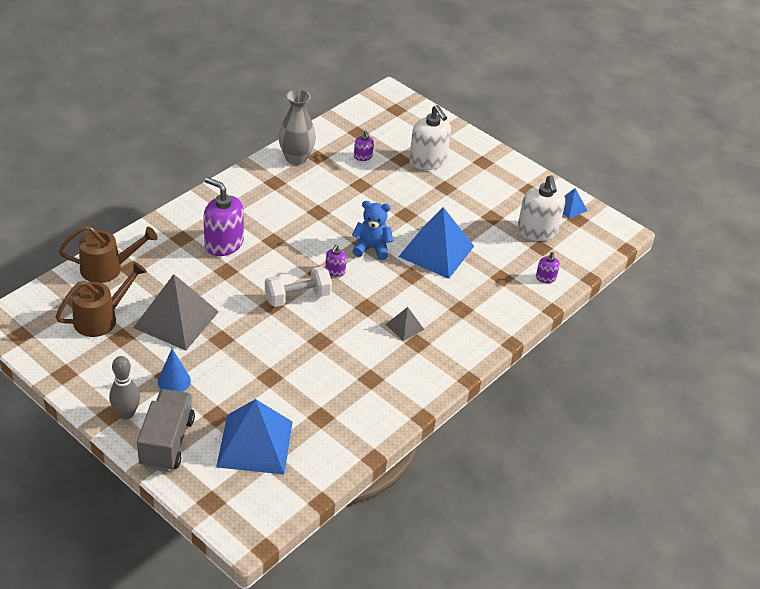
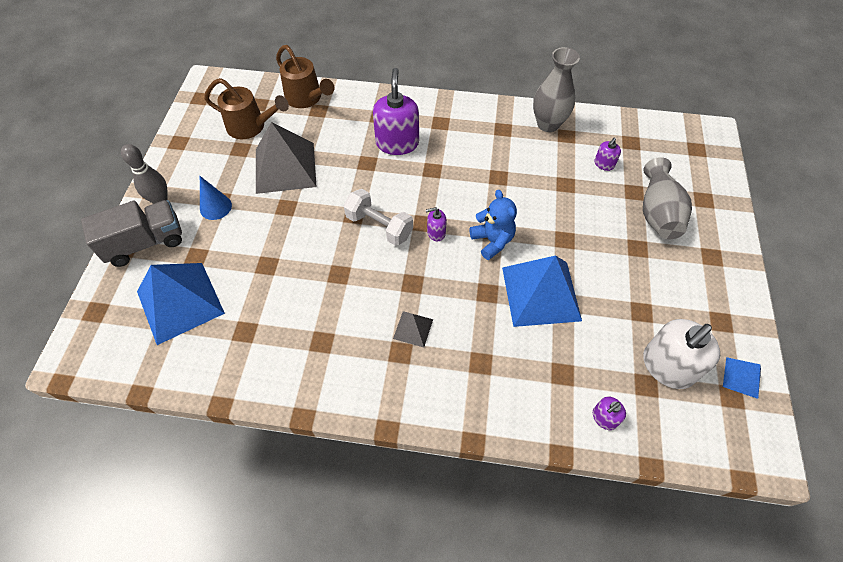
camera: 60 degrees right, 15 degrees up
(428, 161) = (657, 212): white soap dispenser -> grey vase

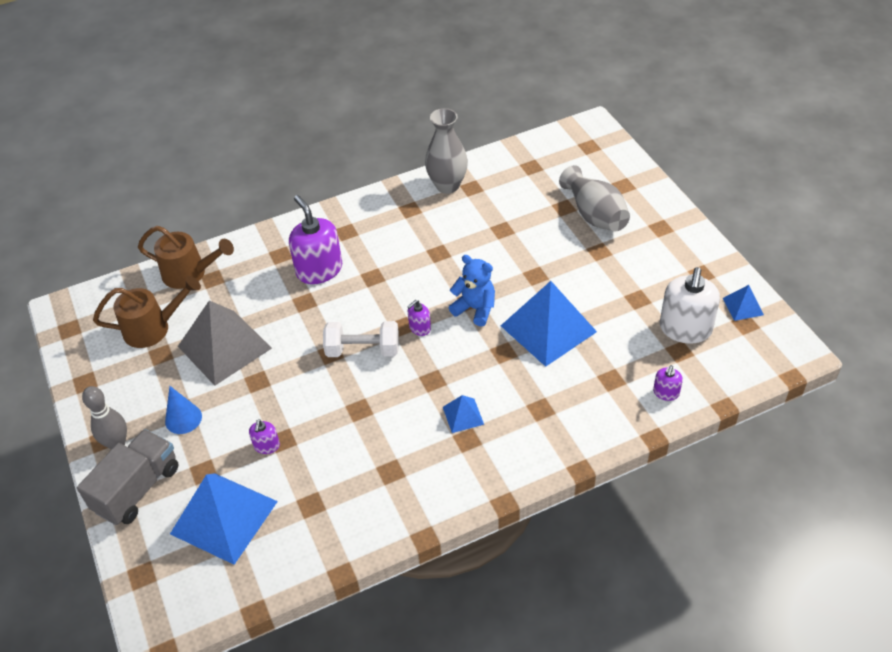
camera: 30 degrees left, 10 degrees down
(413, 329) = (463, 415): grey pyramid -> blue pyramid
(604, 164) = (522, 196): purple soap dispenser -> purple soap dispenser (267, 446)

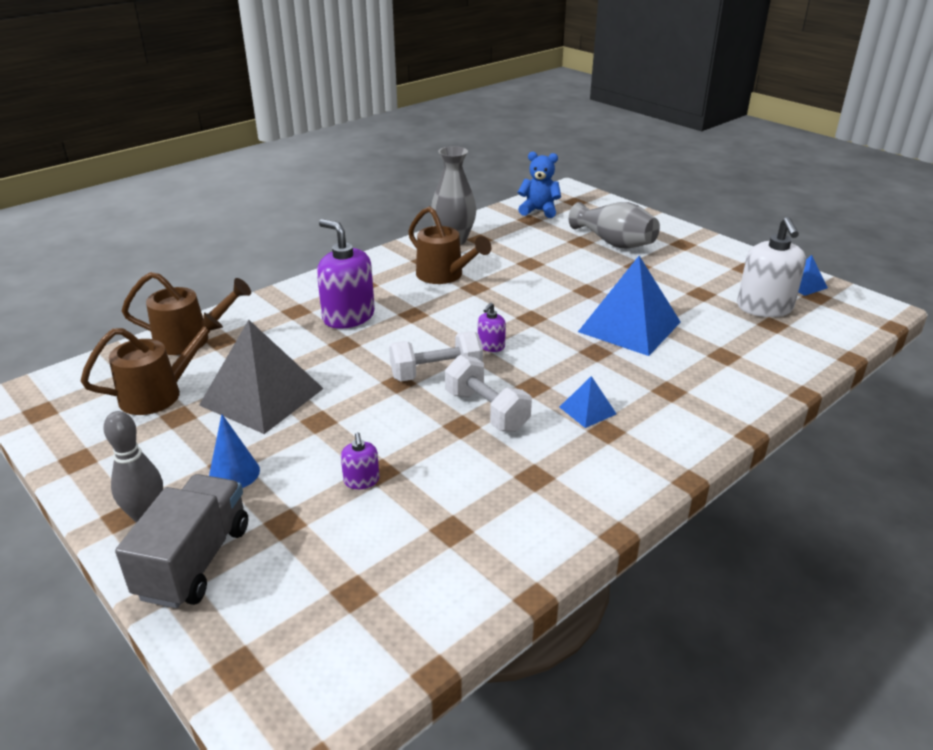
camera: 20 degrees left, 15 degrees down
(224, 517) = (337, 568): blue pyramid -> none
(384, 398) = (486, 411): none -> white dumbbell
(419, 233) = (445, 276): none -> brown watering can
(475, 309) = (542, 323): blue teddy bear -> blue teddy bear (539, 211)
(666, 393) = (787, 357): purple soap dispenser -> none

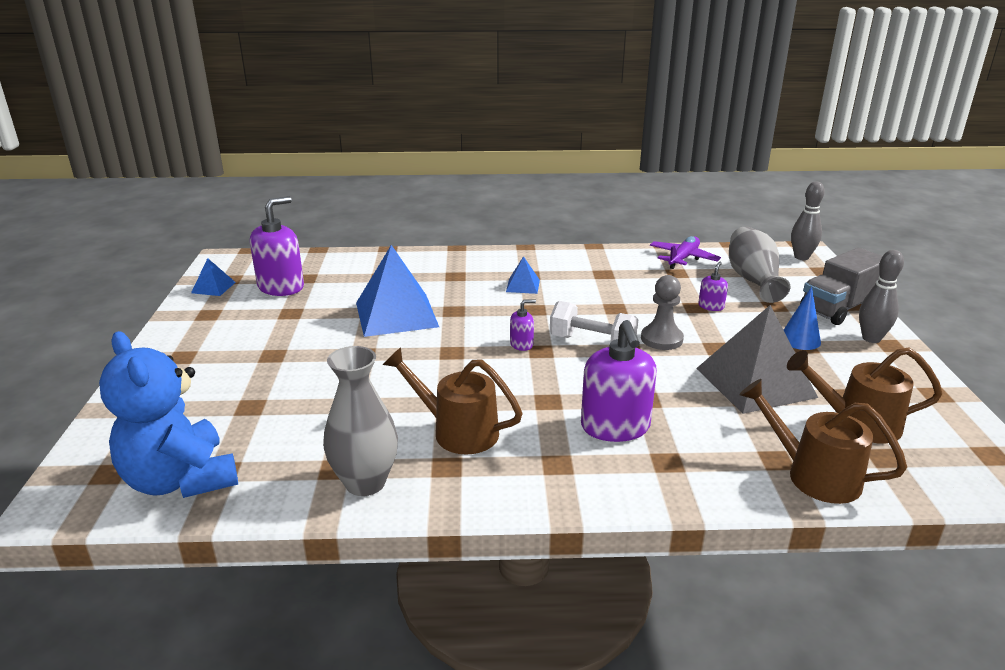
camera: 140 degrees left, 5 degrees down
(286, 698) = (801, 257): none -> grey bowling pin
(379, 406) = (661, 339): none -> grey pawn
(445, 276) = (456, 431): brown watering can -> brown watering can turned 60 degrees counterclockwise
(470, 572) = (683, 258): none -> purple plane
(486, 411) = (587, 308): white dumbbell -> none
(539, 211) = (181, 480): blue teddy bear -> blue teddy bear, size x1.63
(614, 242) = (228, 388): grey vase -> grey vase (753, 280)
(764, 307) = (281, 287): white soap dispenser -> purple soap dispenser

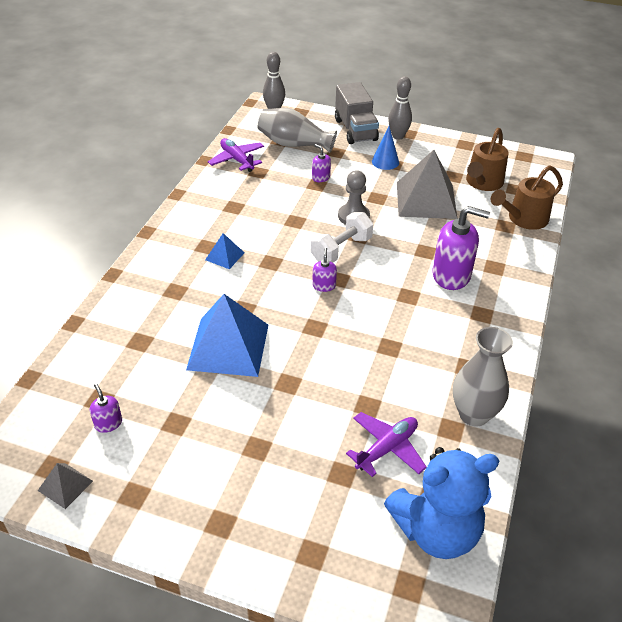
camera: 70 degrees left, 15 degrees up
(213, 287) = (65, 485): blue pyramid -> grey pyramid
(281, 287) = (108, 423): purple soap dispenser -> purple soap dispenser, size x0.48
(291, 427) = (387, 448): none -> purple plane
(456, 431) = (428, 352): brown watering can -> none

